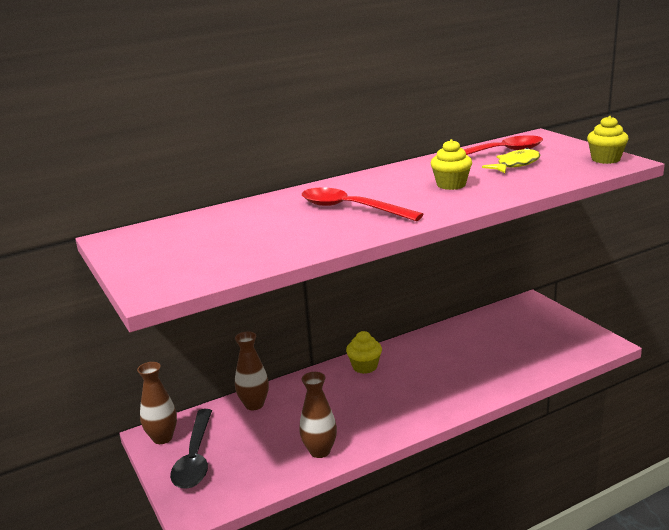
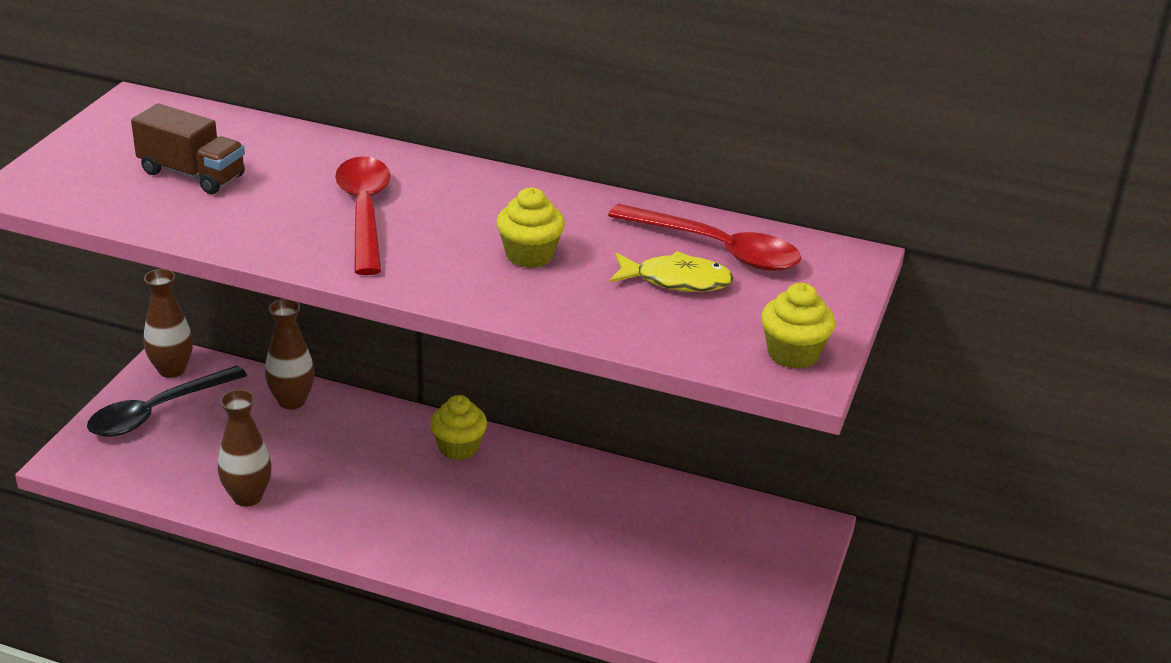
camera: 45 degrees right, 10 degrees up
(231, 240) = (192, 174): none -> brown truck

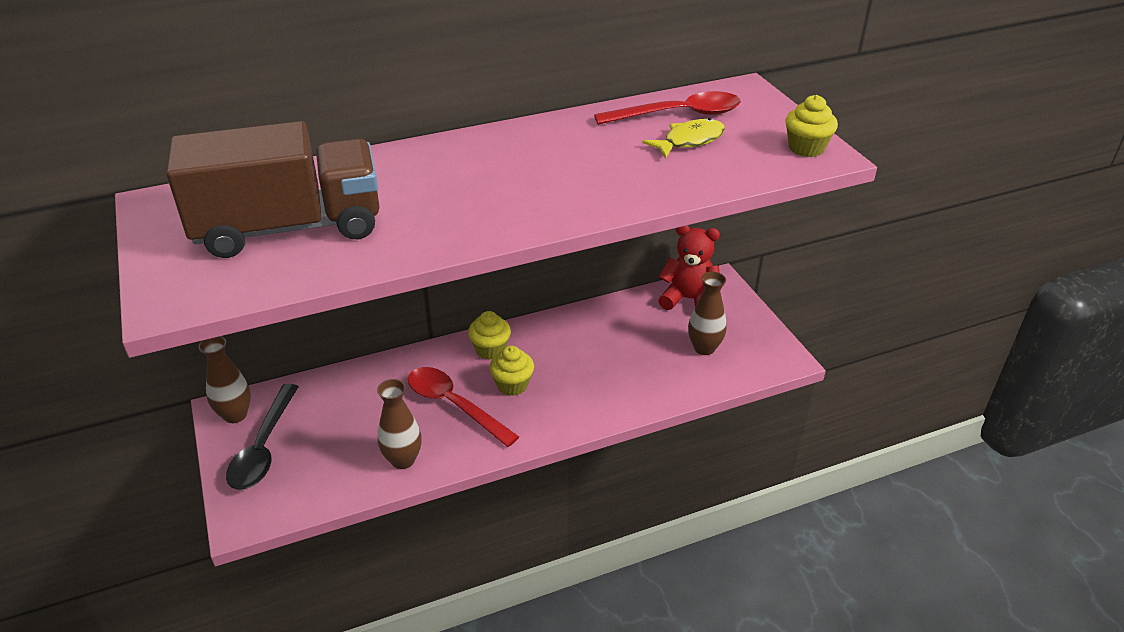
camera: 40 degrees left, 5 degrees up
(192, 174) = (289, 228): brown truck -> brown truck, size x1.90
(292, 401) = (349, 384): brown vase -> brown vase (704, 348)
(364, 212) = (452, 192): red spoon -> red spoon (454, 405)
(529, 255) = (592, 167): yellow cupcake -> yellow cupcake (512, 385)
(742, 526) = (688, 299): none -> red teddy bear

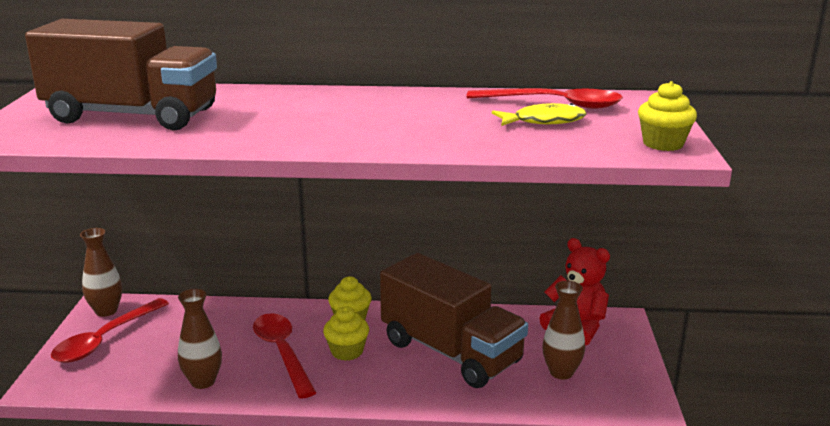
camera: 25 degrees right, 15 degrees down
(263, 448) = (104, 340): black spoon -> red spoon
(603, 356) = (450, 352): none -> brown truck

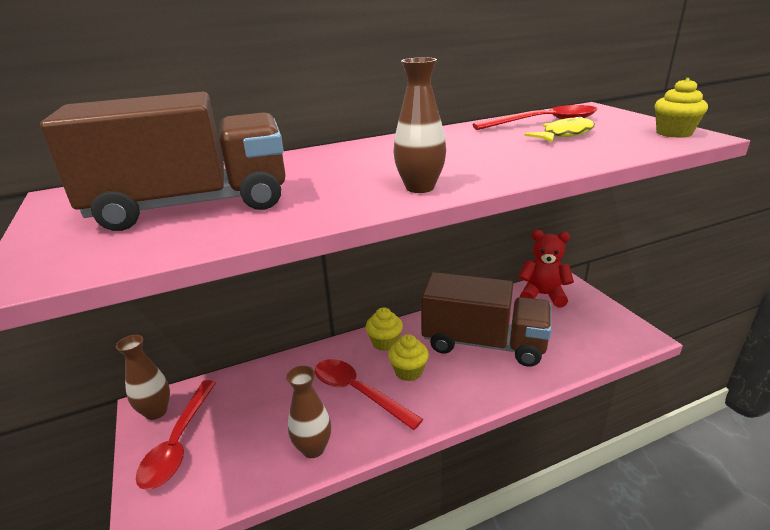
camera: 25 degrees left, 5 degrees up
(561, 372) = (569, 332): brown vase -> brown vase (420, 187)

